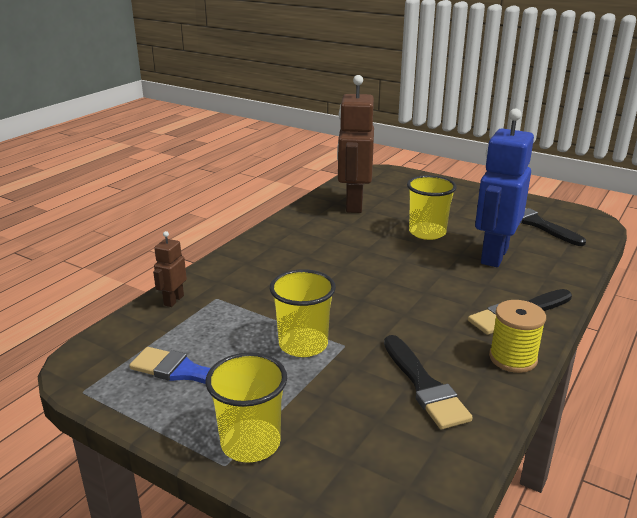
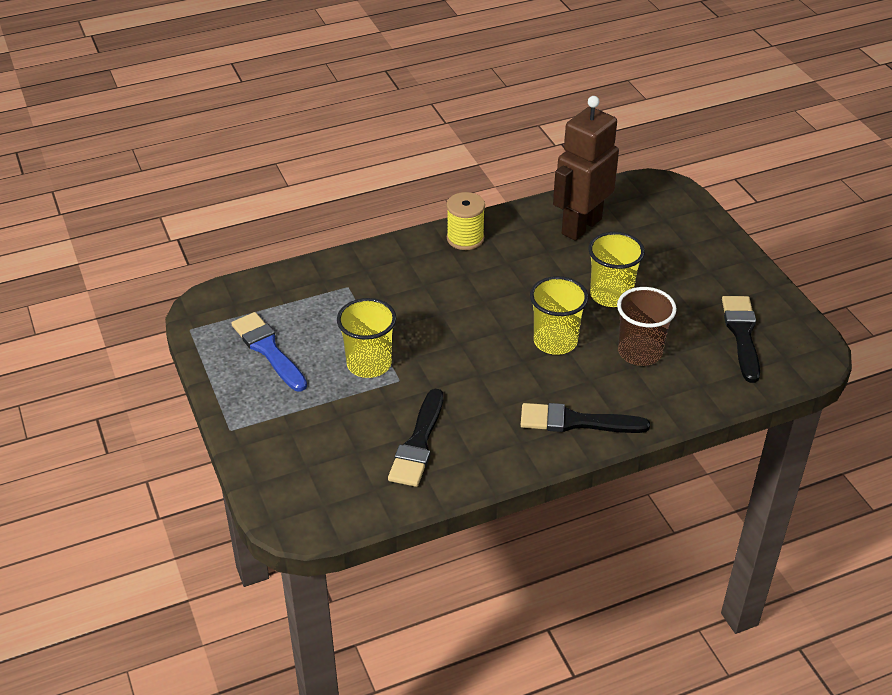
camera: 35 degrees right, 15 degrees up
(173, 300) = (313, 274): brown robot -> none
(250, 443) = (258, 423): yellow cup -> yellow cup (555, 341)
(493, 256) = (640, 352): blue robot -> brown cup
(513, 358) = (515, 457): yellow spool -> yellow spool (465, 238)

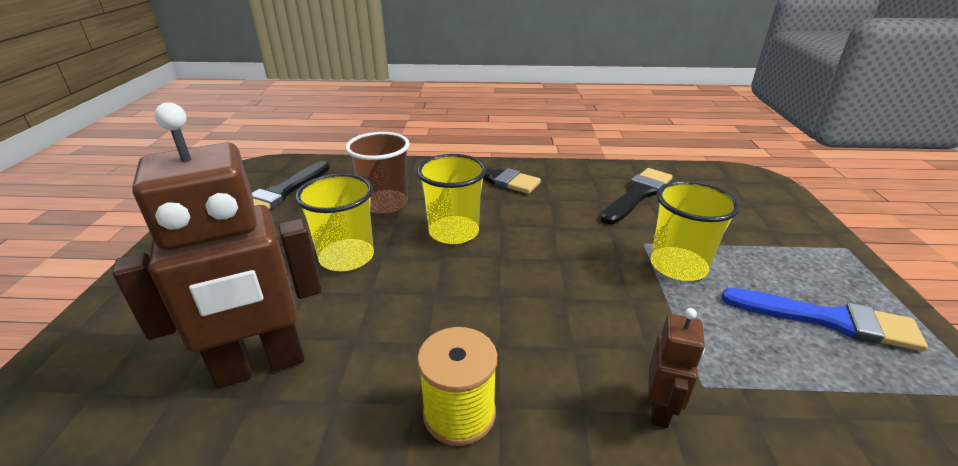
camera: 155 degrees left, 10 degrees down
(268, 350) = (827, 320): blue brush -> blue brush turned 60 degrees counterclockwise
(369, 268) = (660, 409): none -> brown robot

